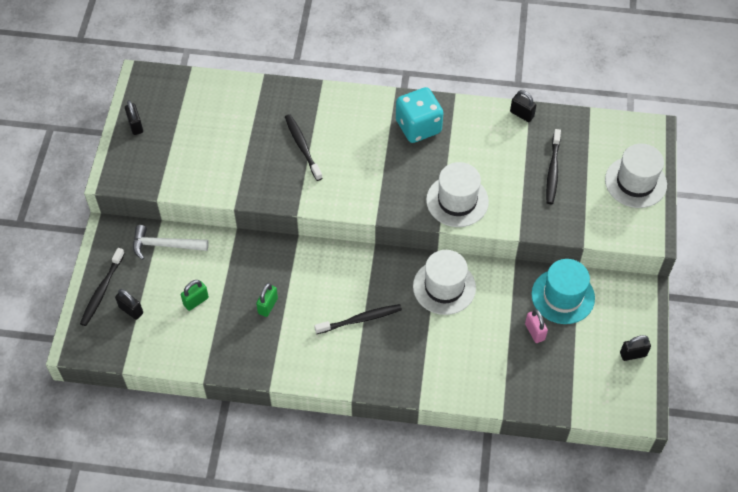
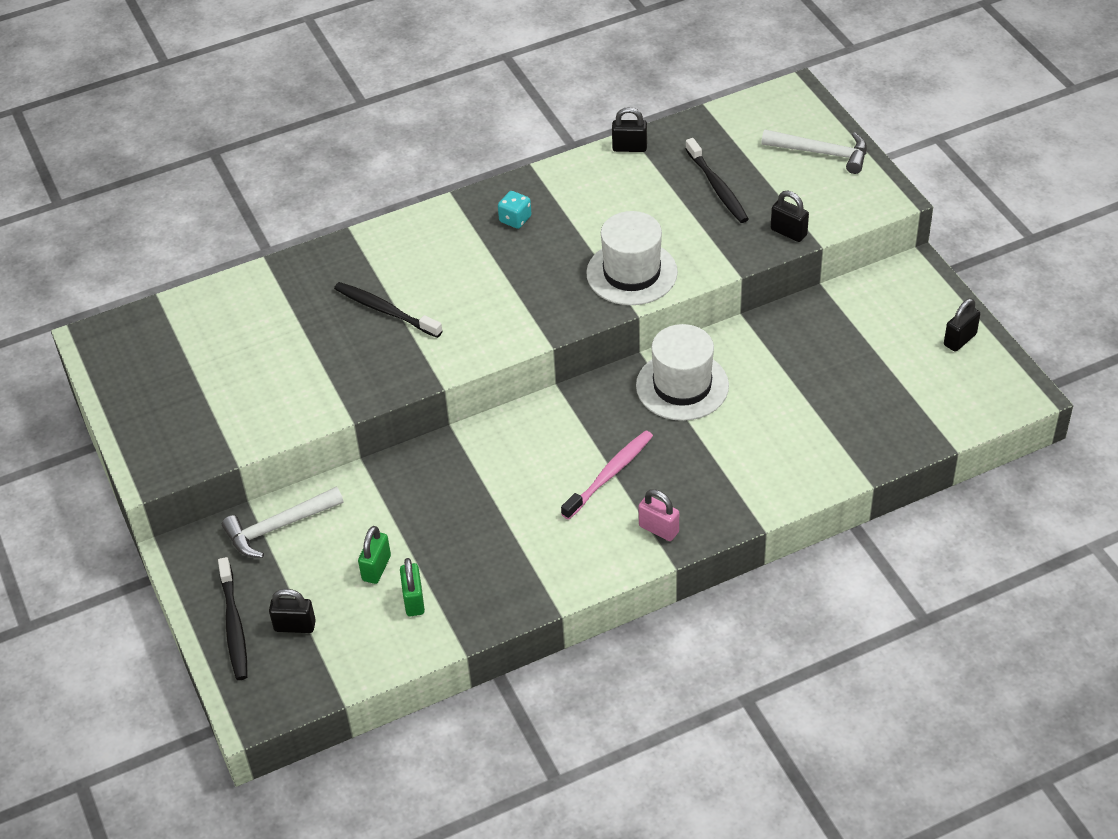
camera: 30 degrees left, 10 degrees down
(135, 125) = (134, 396): black padlock -> black padlock (788, 232)
(268, 306) = (477, 522): green padlock -> green padlock (414, 600)
(360, 319) = (609, 475): black toothbrush -> pink toothbrush
(418, 127) = (515, 219): turquoise dice -> turquoise dice, size x0.47
(534, 332) = (830, 376): pink padlock -> pink padlock (658, 529)
(563, 296) = (829, 322): turquoise hat -> none
(635, 182) = (821, 153): white hat -> white hammer

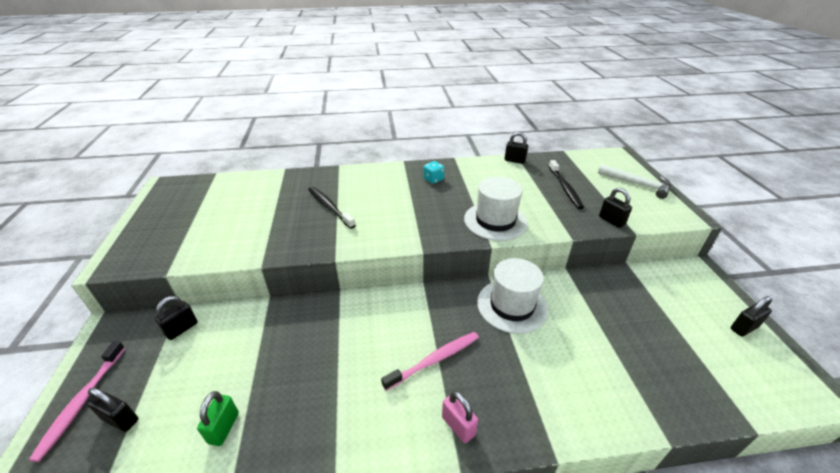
camera: 15 degrees right, 10 degrees down
(234, 625) = (82, 401): black toothbrush -> pink toothbrush
(279, 527) = (181, 329): white hammer -> black padlock
(376, 568) = (218, 385): green padlock -> none

